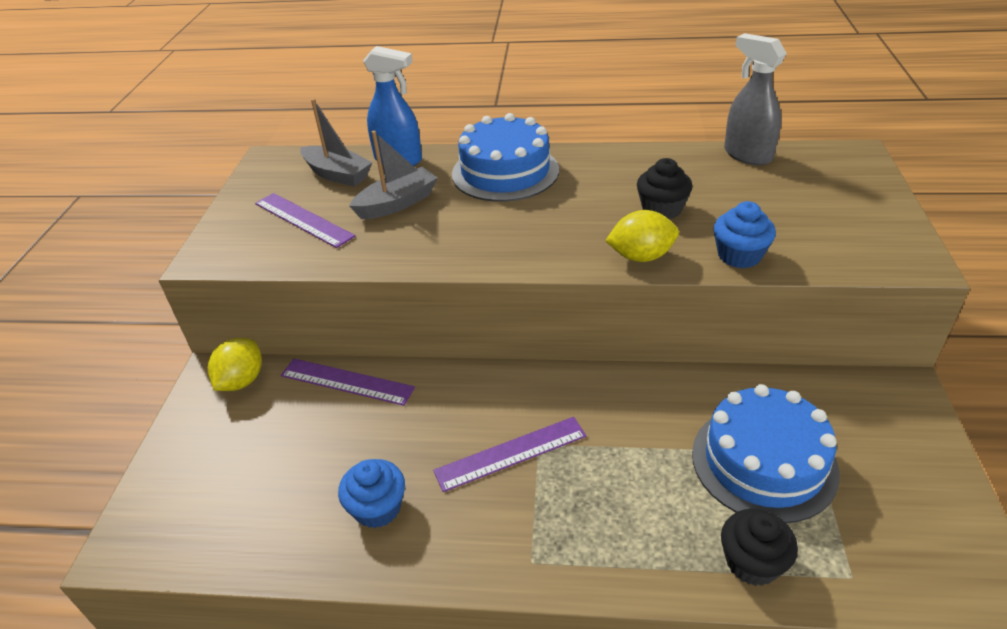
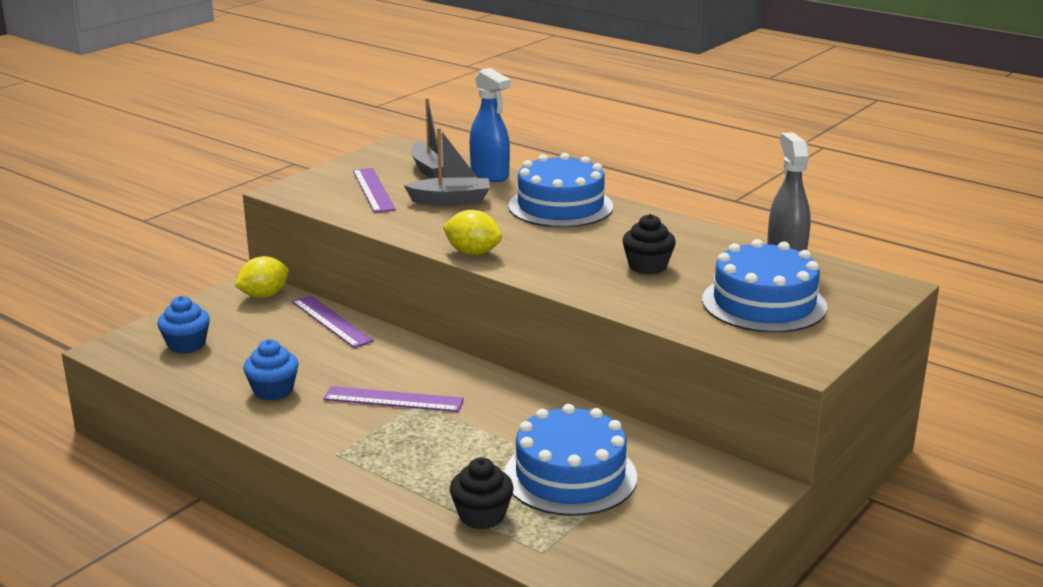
camera: 30 degrees right, 15 degrees down
(641, 256) = (583, 286): yellow lemon -> yellow lemon (472, 253)
(739, 255) = (661, 311): blue cupcake -> blue cupcake (186, 344)
(800, 211) = (764, 303): none -> blue cake

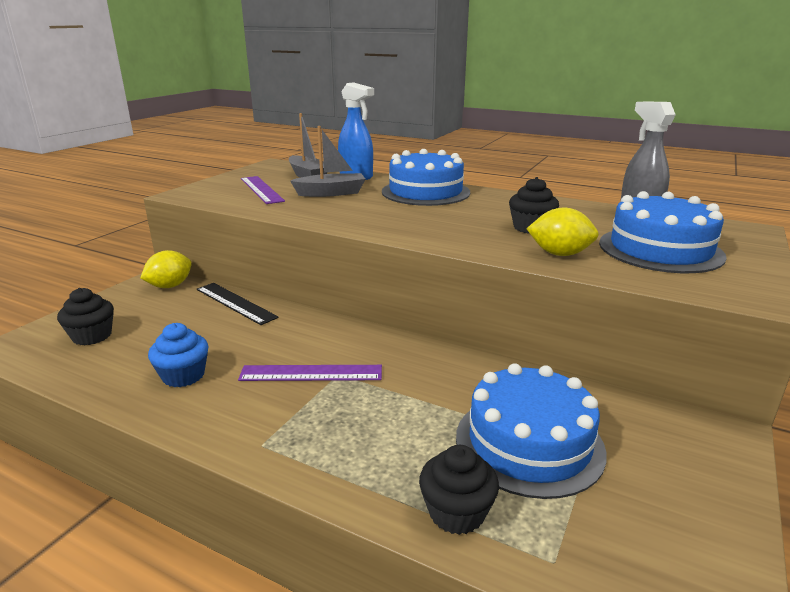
camera: 10 degrees left, 0 degrees up
(186, 344) = (92, 336): blue cupcake -> black cupcake
(331, 321) = (235, 303): purple ruler -> black ruler
(472, 253) = (367, 227): yellow lemon -> yellow lemon (559, 254)

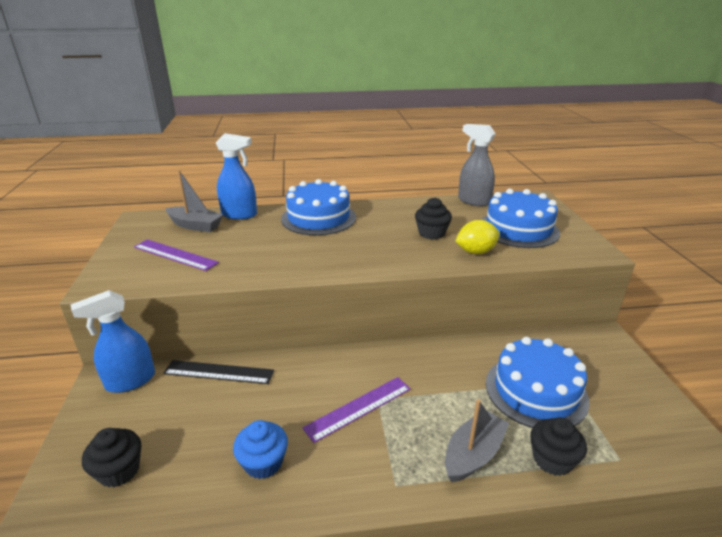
camera: 35 degrees left, 5 degrees up
(170, 286) = (130, 381): yellow lemon -> blue spray bottle
(331, 193) = (245, 240): grey boat -> grey boat (473, 454)

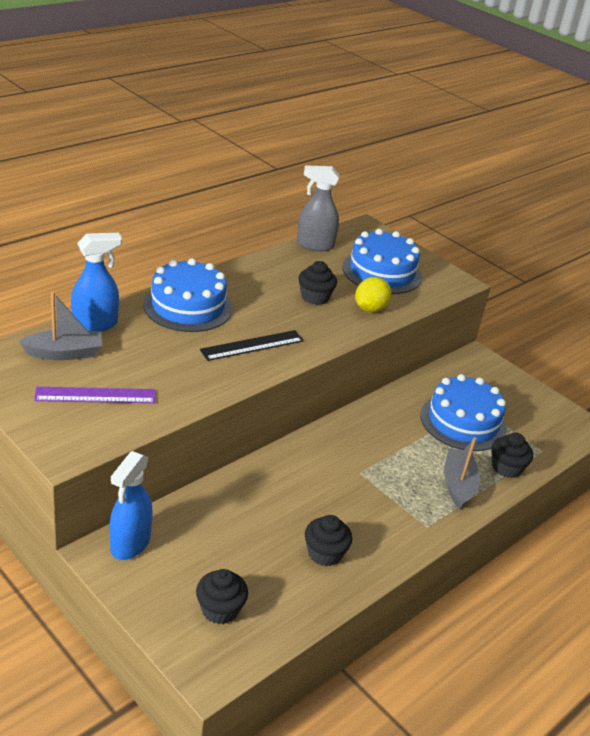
camera: 40 degrees left, 5 degrees up
(219, 372) = (205, 502): black ruler -> black ruler (252, 345)
(263, 462) = (324, 553): blue cupcake -> black cupcake
(358, 408) = (352, 485): purple ruler -> none

